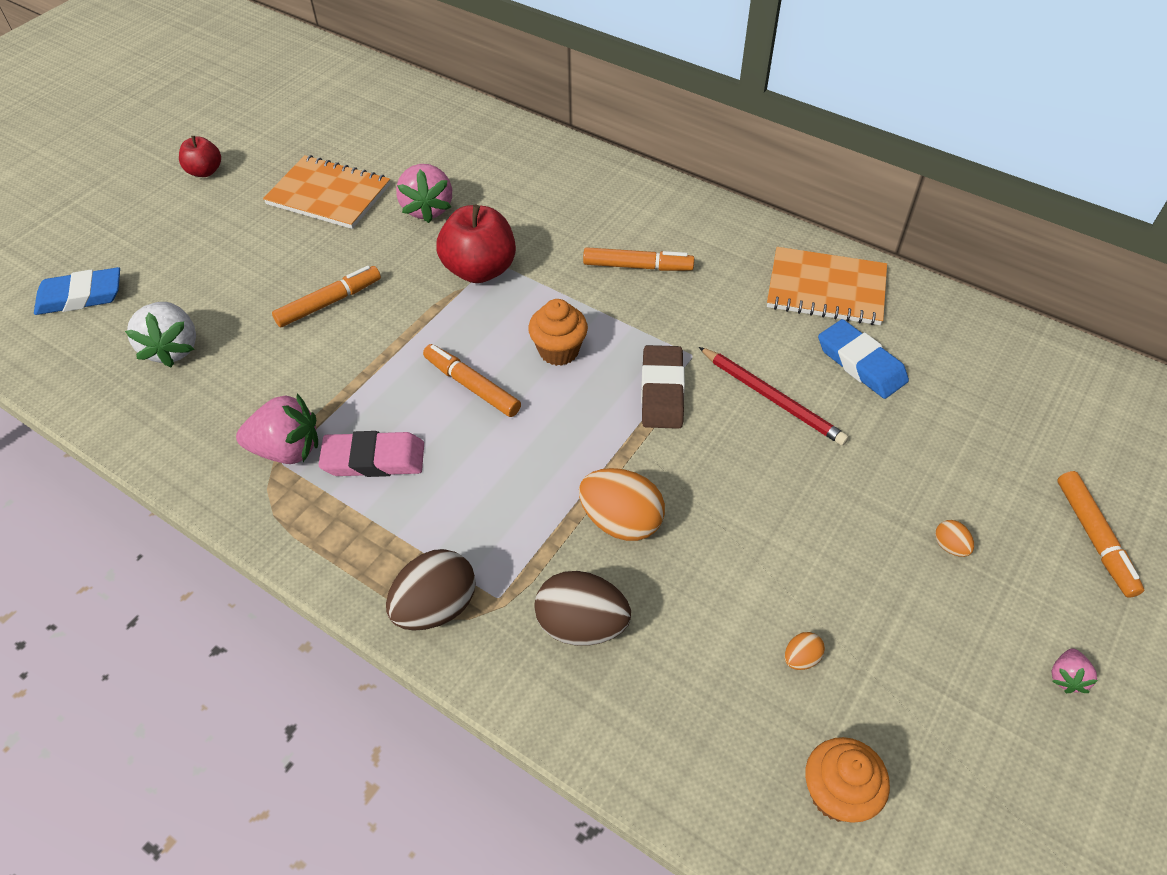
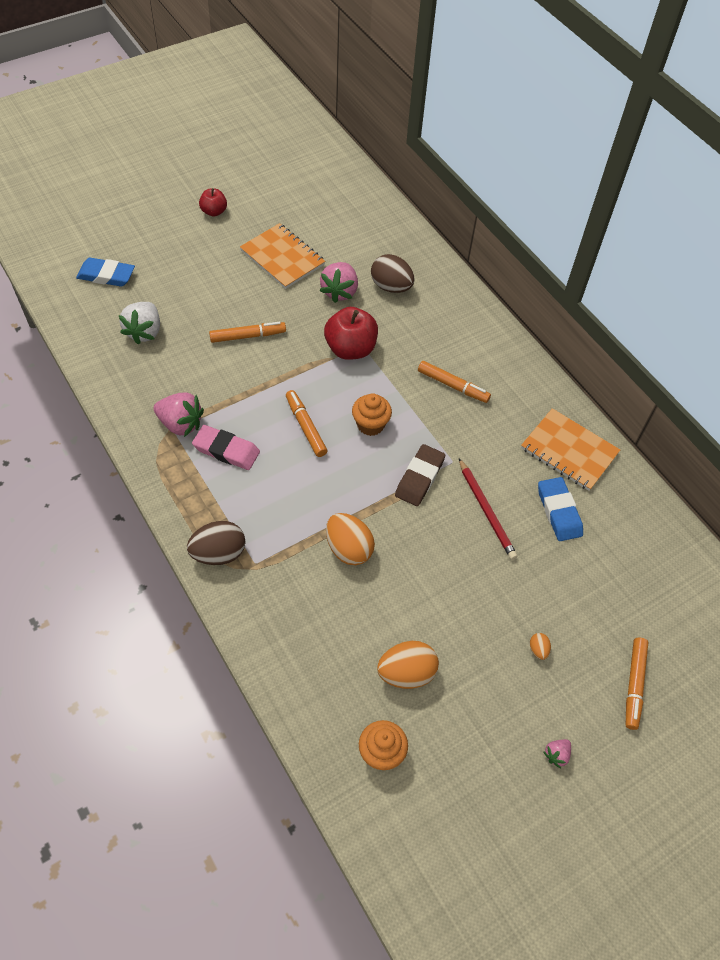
camera: 20 degrees right, 5 degrees up
(582, 625) = (293, 599): brown egg -> brown egg (391, 287)
(801, 658) = (406, 673): orange egg -> orange egg, size x2.18

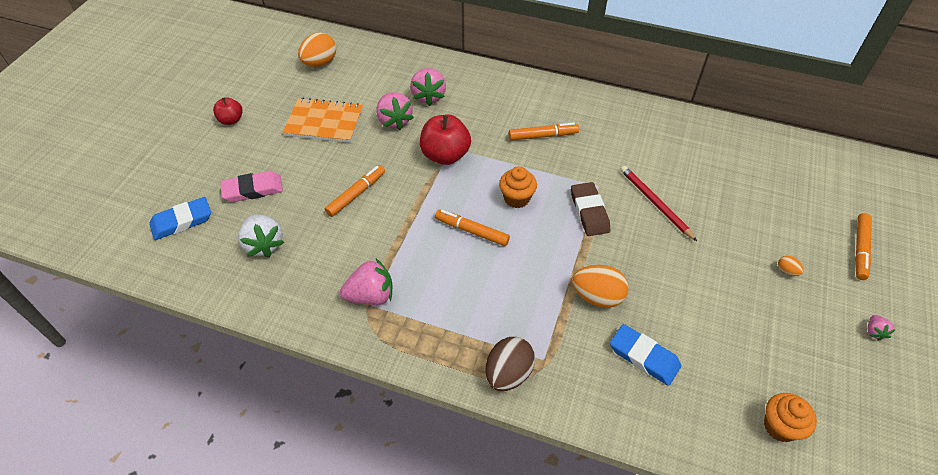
camera: 35 degrees left, 5 degrees down
(226, 450) = (429, 290): pink eraser -> pink eraser (253, 190)
(391, 287) = (428, 96): brown egg -> pink strawberry
(406, 673) = (731, 354): orange egg -> orange egg (320, 63)
(486, 511) = (655, 203): red pencil -> red pencil turned 150 degrees counterclockwise
(559, 511) = (697, 172): blue eraser -> blue eraser (644, 357)
(569, 451) = (660, 130): orange notebook -> none
(634, 685) = (860, 249): orange marker -> orange marker turned 45 degrees clockwise

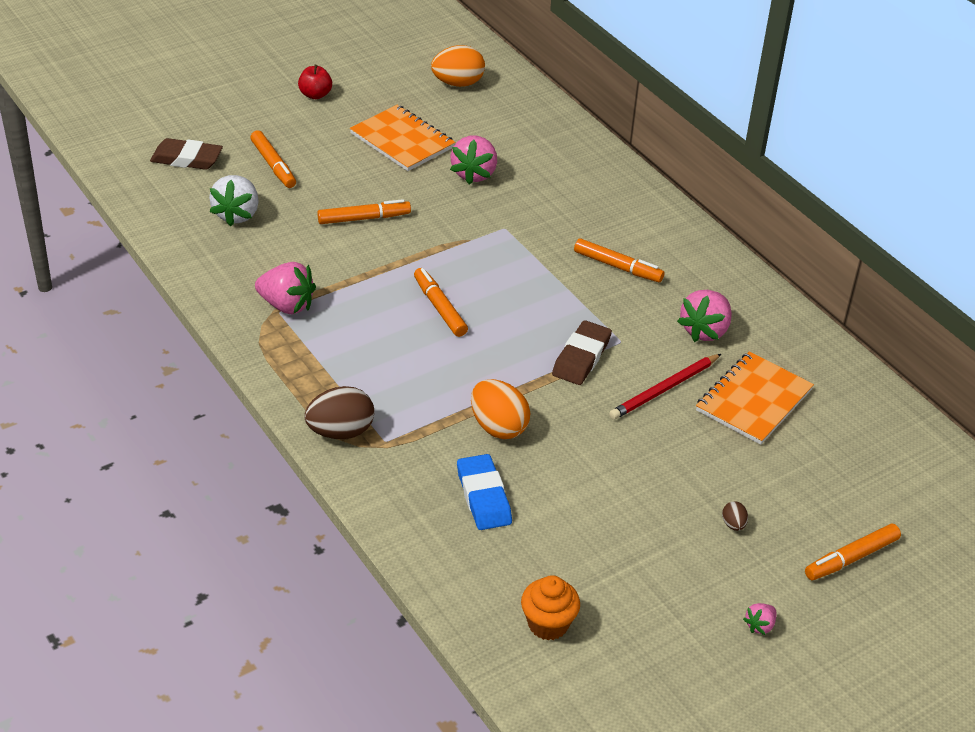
camera: 35 degrees right, 10 degrees down
(182, 221) = (187, 159): blue eraser -> brown eraser
(253, 190) = (273, 165): pink eraser -> orange marker
(428, 96) = (537, 169): pink strawberry -> pink strawberry (705, 331)
(445, 155) = (490, 231): red apple -> none
(516, 198) = (519, 305): orange cupcake -> none
(655, 203) = (664, 389): red pencil -> red pencil turned 135 degrees counterclockwise
(705, 179) = (754, 400): none -> orange notebook
(786, 271) = (733, 524): orange egg -> brown egg

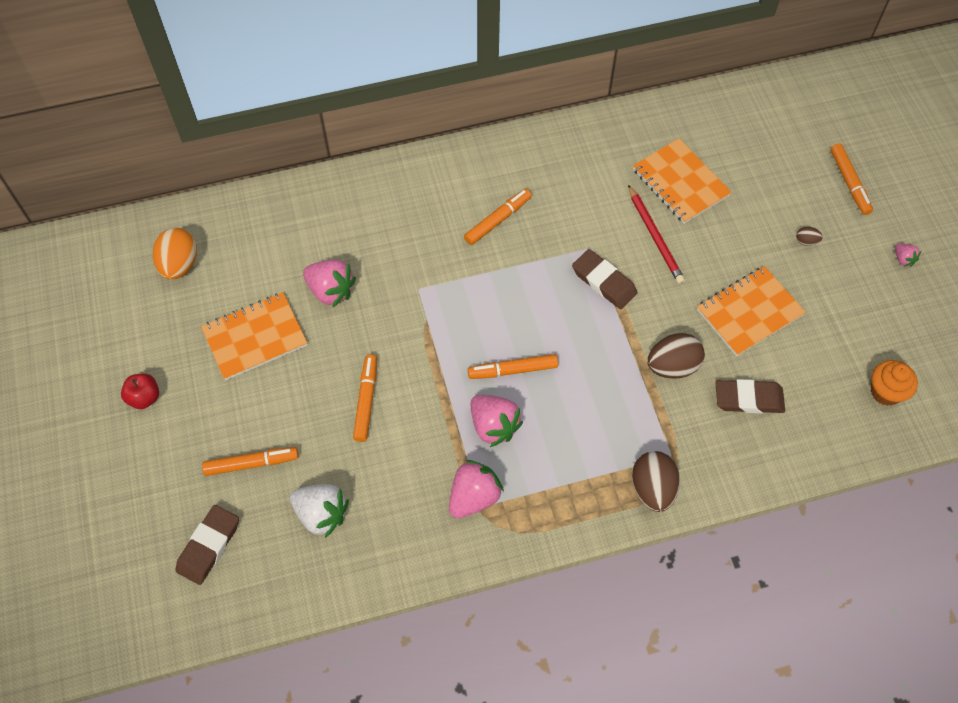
camera: 70 degrees left, 20 degrees up
(483, 496) = (748, 399): blue eraser -> brown eraser
(498, 427) = (672, 366): orange egg -> brown egg
(601, 483) = (749, 312): none -> orange notebook
(705, 331) = (594, 186): pink strawberry -> pink strawberry (493, 426)

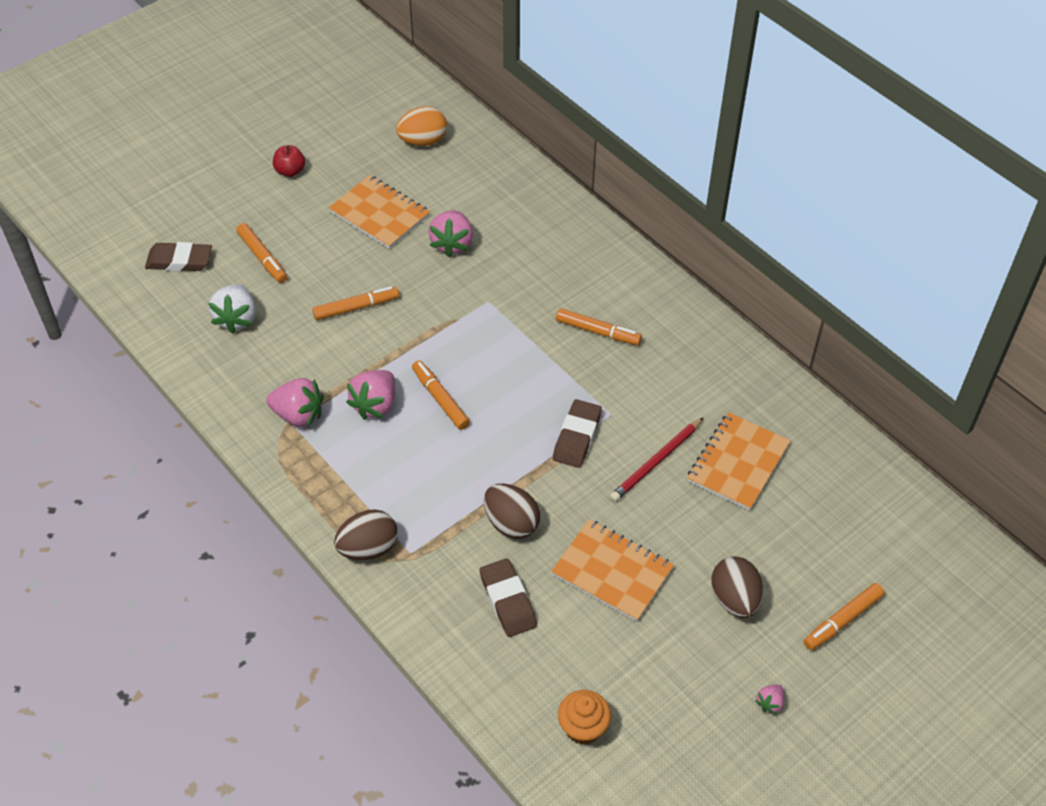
camera: 65 degrees right, 10 degrees down
(806, 241) = (734, 599): brown egg -> brown egg, size x2.18

